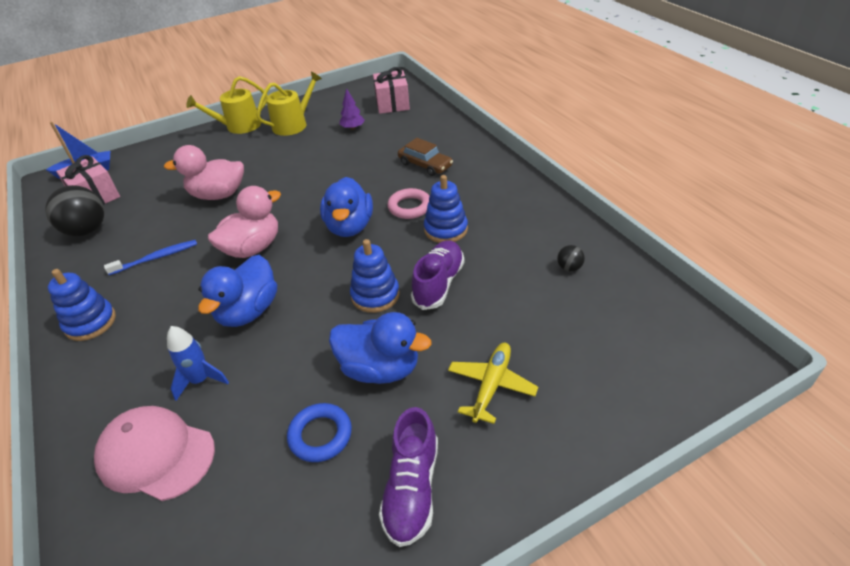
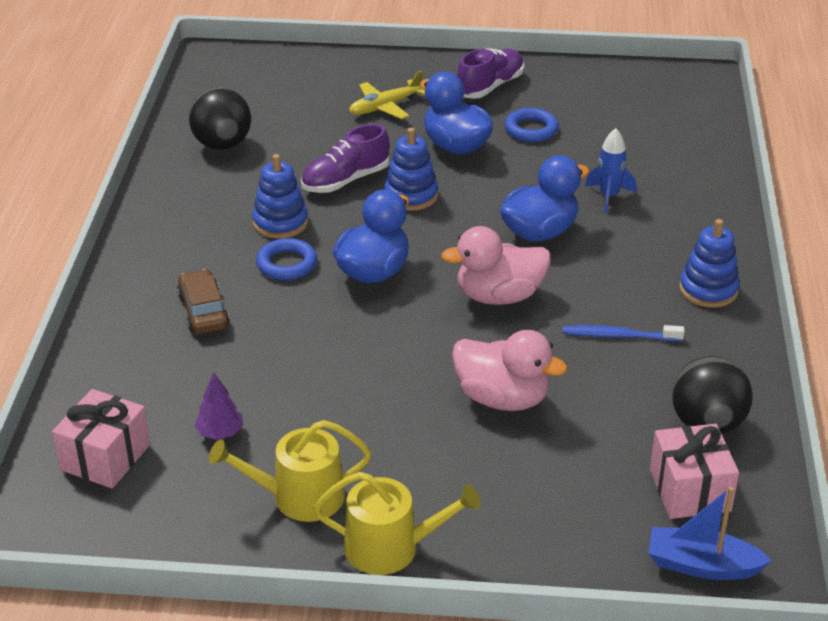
camera: 150 degrees left, 5 degrees down
(156, 454) = (660, 165): pink cap -> none
(409, 207) = (287, 264): pink ring -> blue ring
(569, 268) = (222, 144): black ball -> black ball, size x2.19

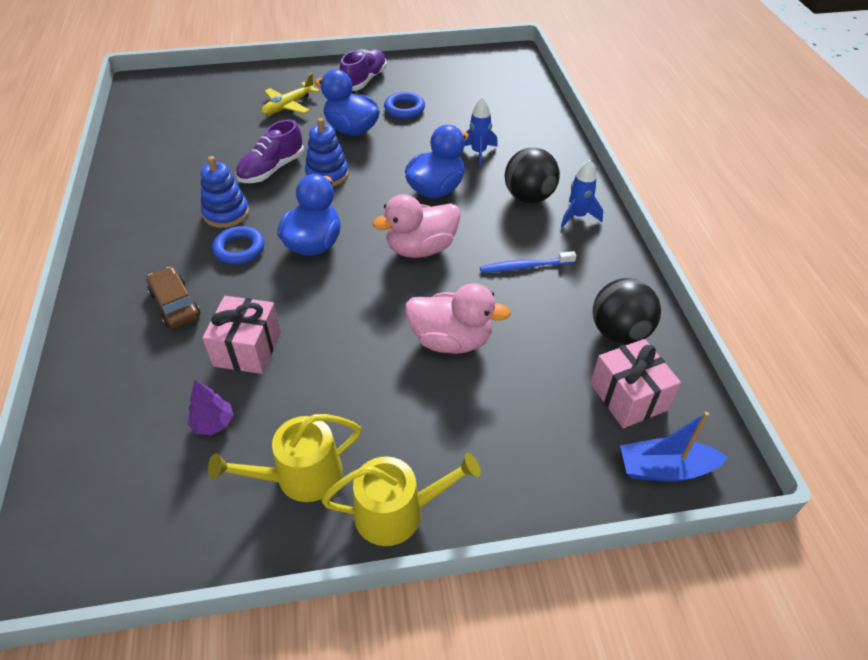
camera: 15 degrees left, 10 degrees up
(105, 457) = (107, 472): pink gift -> pink gift (247, 348)
(222, 144) = (163, 154): black ball -> black ball (529, 197)
(708, 290) = (577, 216): blue stacking toy -> blue rocket

